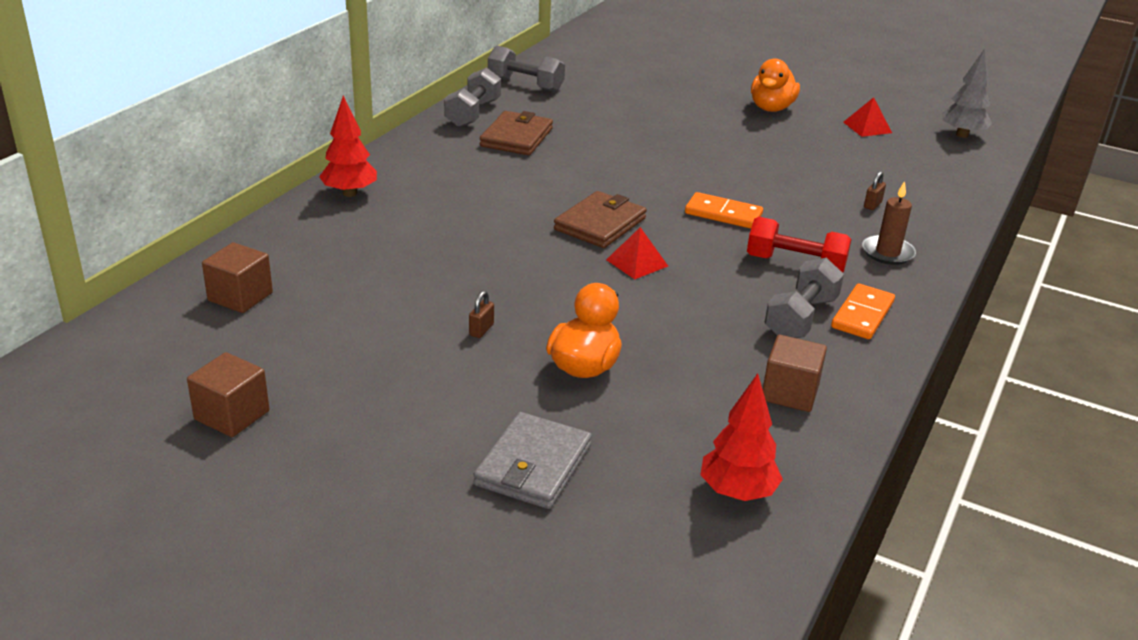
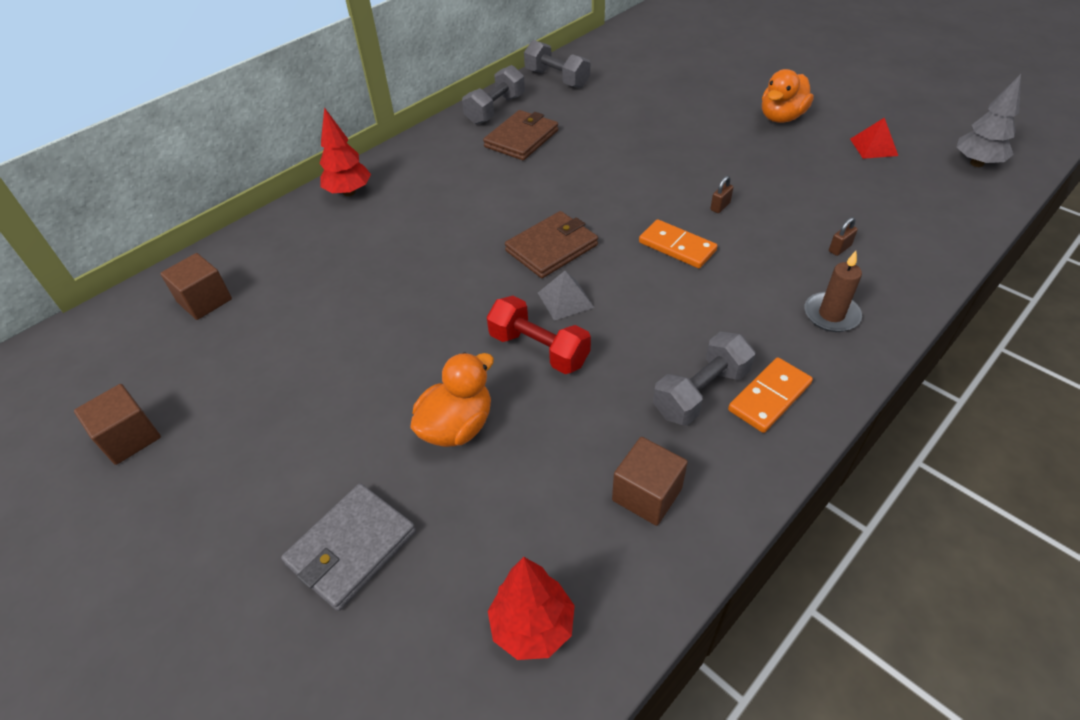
camera: 20 degrees right, 15 degrees up
(481, 330) = (384, 366): brown padlock -> brown padlock (720, 206)
(637, 262) = (565, 300): red pyramid -> grey pyramid
(795, 264) = (724, 320): red dumbbell -> red dumbbell (539, 349)

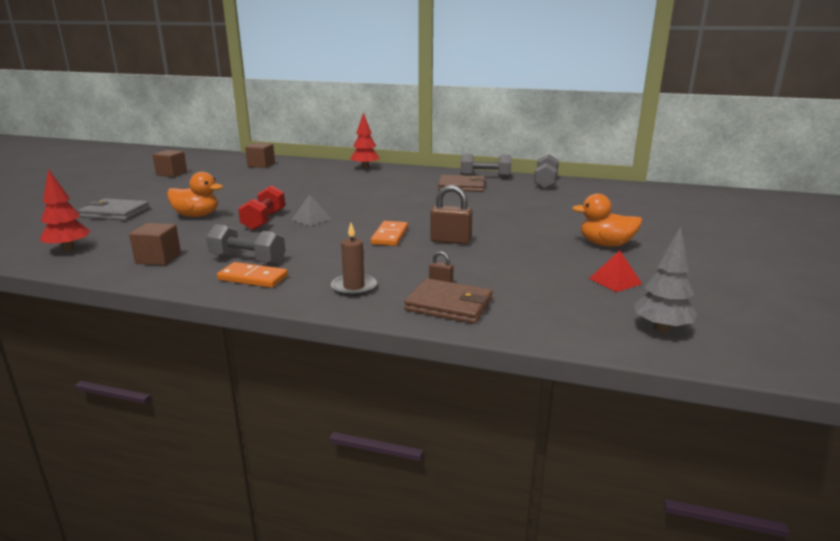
camera: 60 degrees right, 25 degrees down
(552, 248) = (357, 209): brown wallet -> brown wallet (449, 305)
(720, 206) = (450, 241): brown padlock -> brown padlock, size x2.02

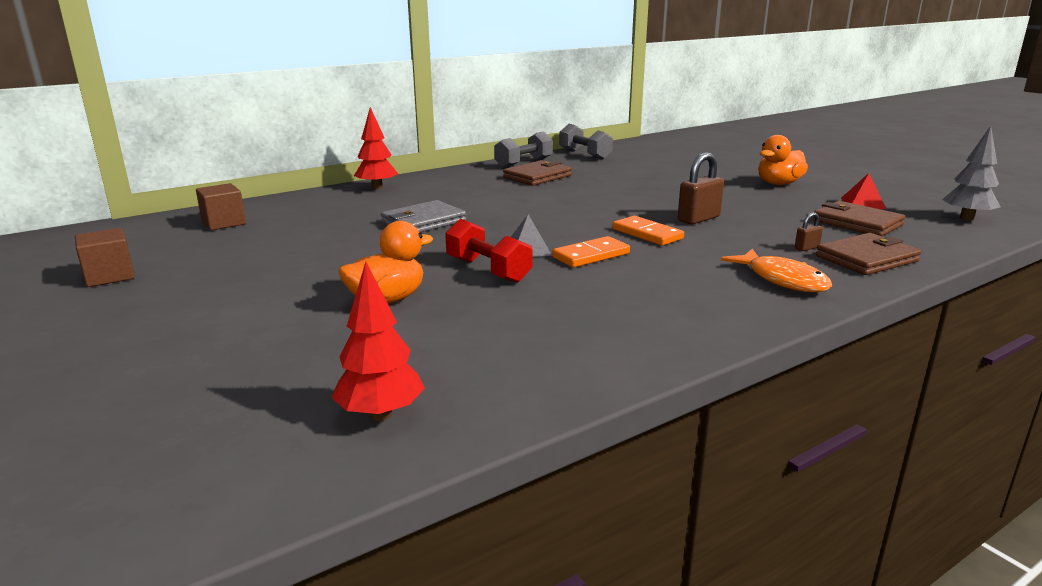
camera: 50 degrees left, 0 degrees up
(115, 213) = (245, 350): grey wallet -> grey wallet (423, 222)
(158, 258) = (543, 354): brown cube -> none
(247, 260) = (629, 307): grey dumbbell -> none
(253, 278) = (697, 316): orange domino -> orange domino (591, 255)
(354, 287) = (782, 280): brown candle -> orange fish
(545, 288) = (857, 223): none -> brown wallet

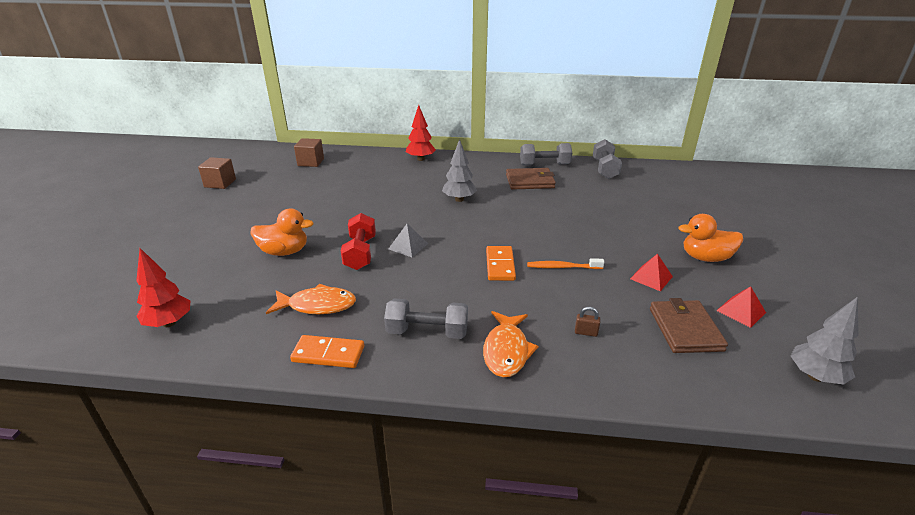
camera: 40 degrees right, 10 degrees up
(423, 222) = (396, 198): grey wallet -> none
(498, 205) = (459, 199): none -> grey tree
(541, 322) = (317, 305): none -> orange fish
(591, 255) = (432, 268): orange domino -> orange domino (328, 354)
(695, 295) = (427, 332): none -> grey dumbbell
(698, 219) = (562, 267): brown padlock -> orange toothbrush
(772, 204) = (651, 277): none -> red pyramid
(867, 259) = (611, 367): brown wallet -> none

